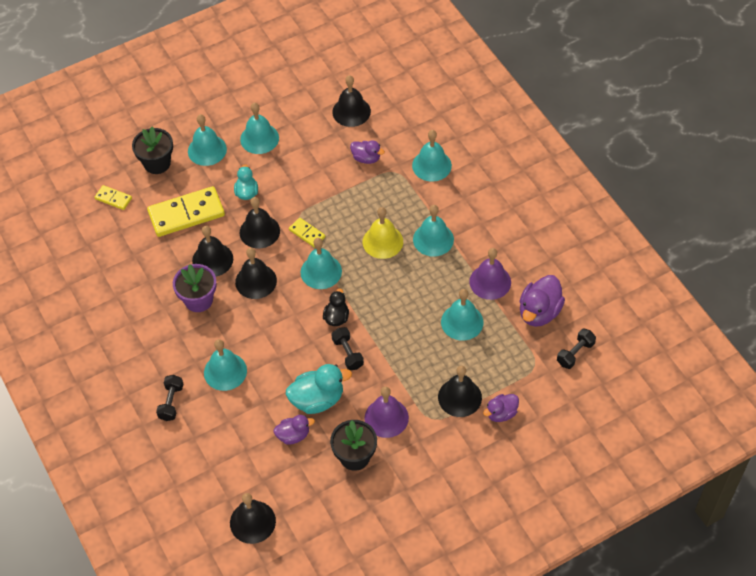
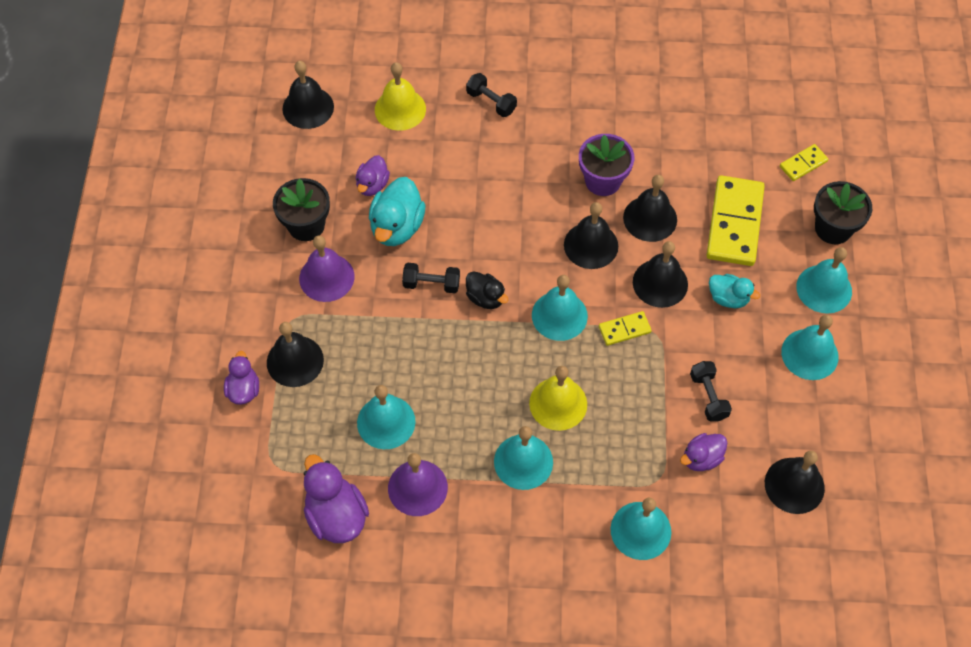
camera: 120 degrees right, 5 degrees up
(215, 458) = (400, 109): none -> yellow bell
(225, 371) = (493, 163): turquoise bell -> none
(575, 353) = (253, 518): black dumbbell -> black dumbbell (708, 396)

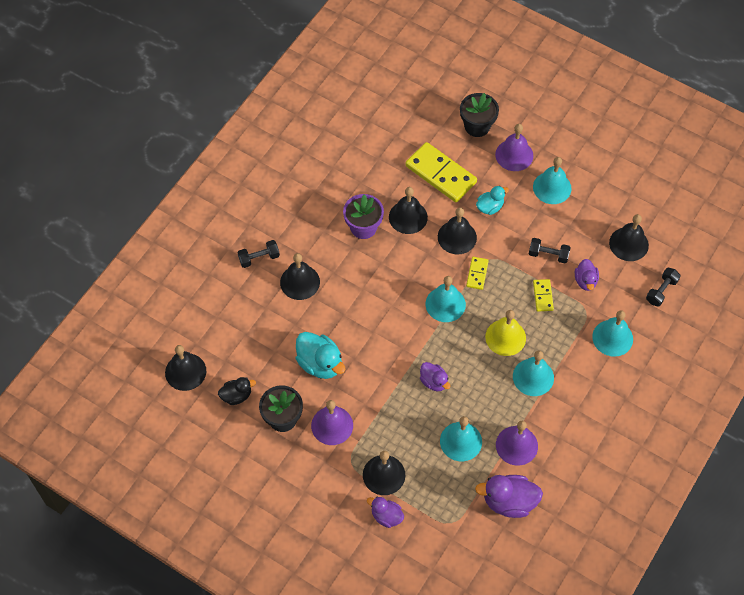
camera: 60 degrees left, 0 degrees up
(372, 185) = (277, 362): purple duck -> purple duck (434, 382)
(400, 109) = (227, 315): yellow bell -> none
(431, 284) = (377, 365): black dumbbell -> black dumbbell (661, 291)
(485, 298) = (407, 339): black duck -> black duck (236, 396)
(591, 245) = (406, 259): black bell -> black bell (300, 282)
(803, 164) = (423, 114): yellow domino -> yellow domino (543, 296)
(824, 289) = (514, 155): turquoise bell -> purple bell

